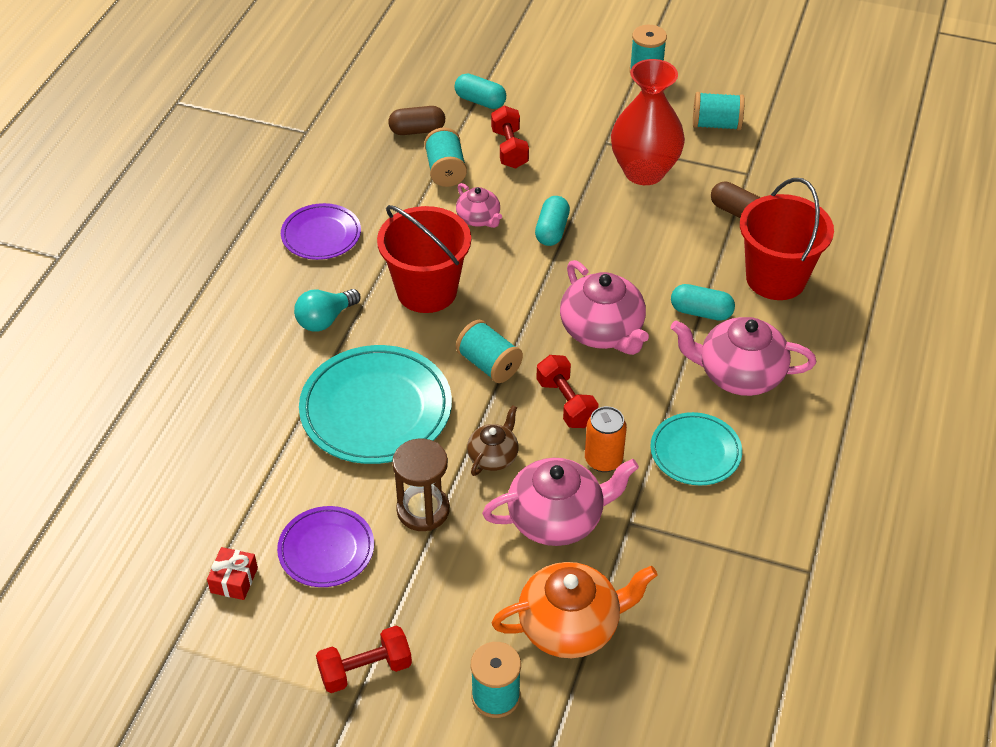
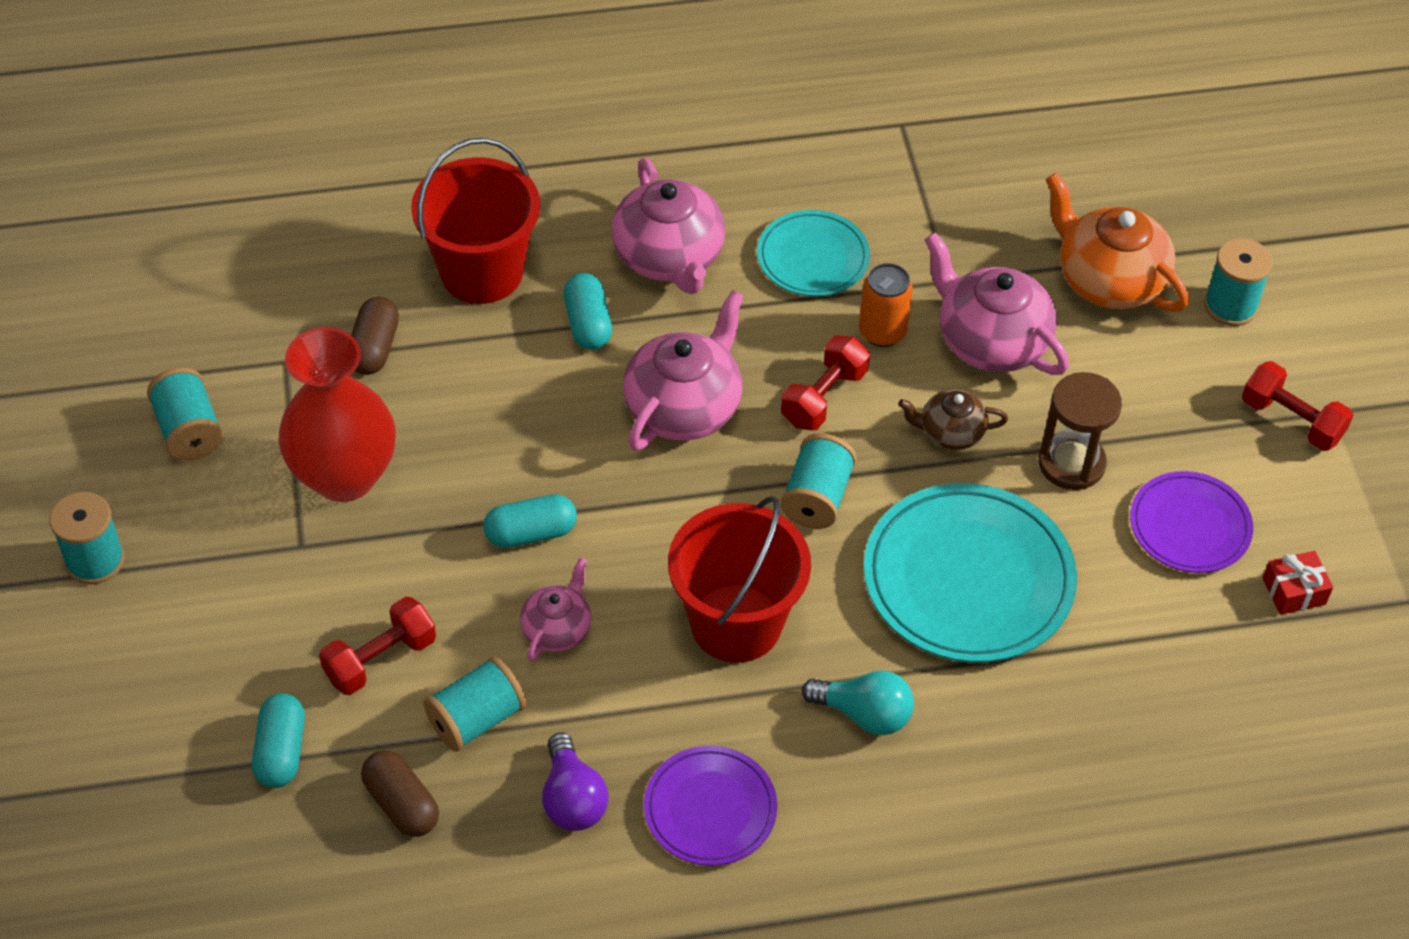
camera: 120 degrees left, 5 degrees up
(370, 188) = (572, 799): none -> purple light bulb

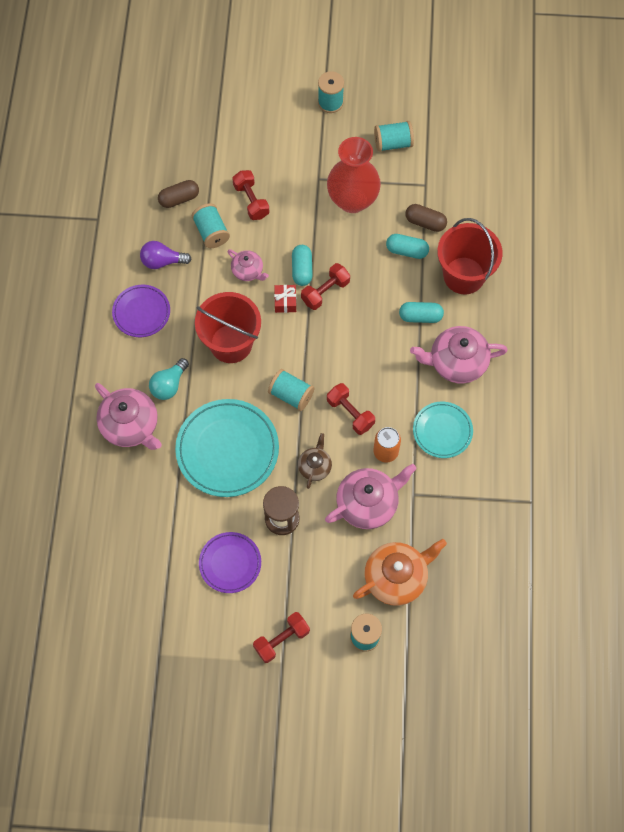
camera: 105 degrees right, 15 degrees up
(281, 751) = (216, 159): turquoise capsule -> turquoise capsule (407, 251)
(572, 483) = (325, 292): none -> red dumbbell
(684, 407) = (359, 349): pink teapot -> pink teapot (131, 425)
(1294, 591) = (179, 600): red gift -> red gift (285, 302)

